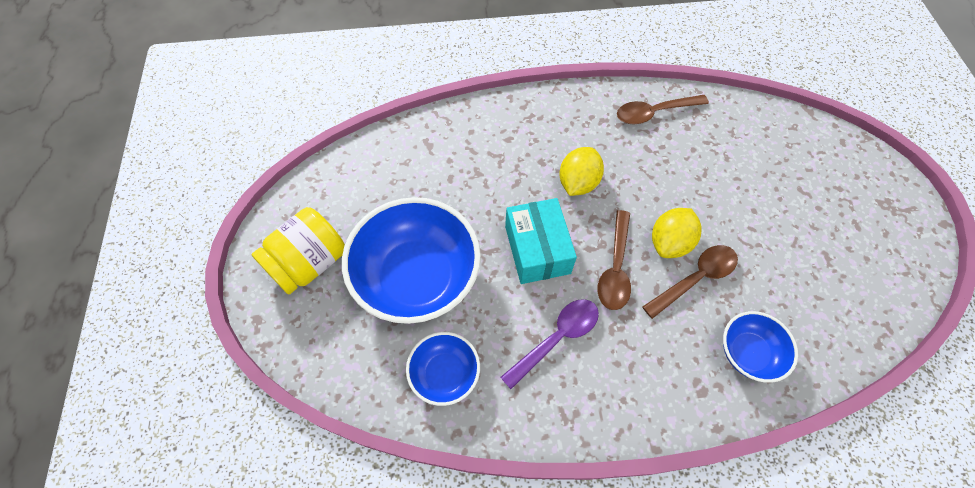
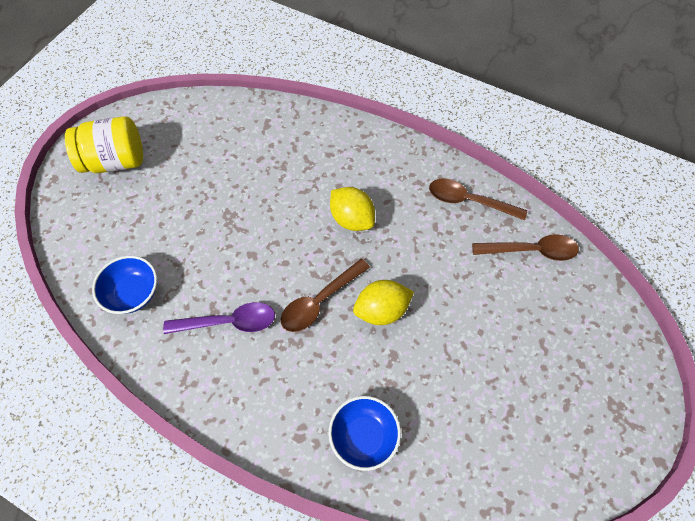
camera: 35 degrees right, 0 degrees up
(417, 277) = (174, 215): blue bowl -> none
(537, 249) = (274, 249): turquoise box -> none
(578, 183) = (352, 219): yellow lemon -> yellow lemon turned 75 degrees clockwise
(695, 279) = (375, 351): brown spoon -> brown spoon (530, 251)

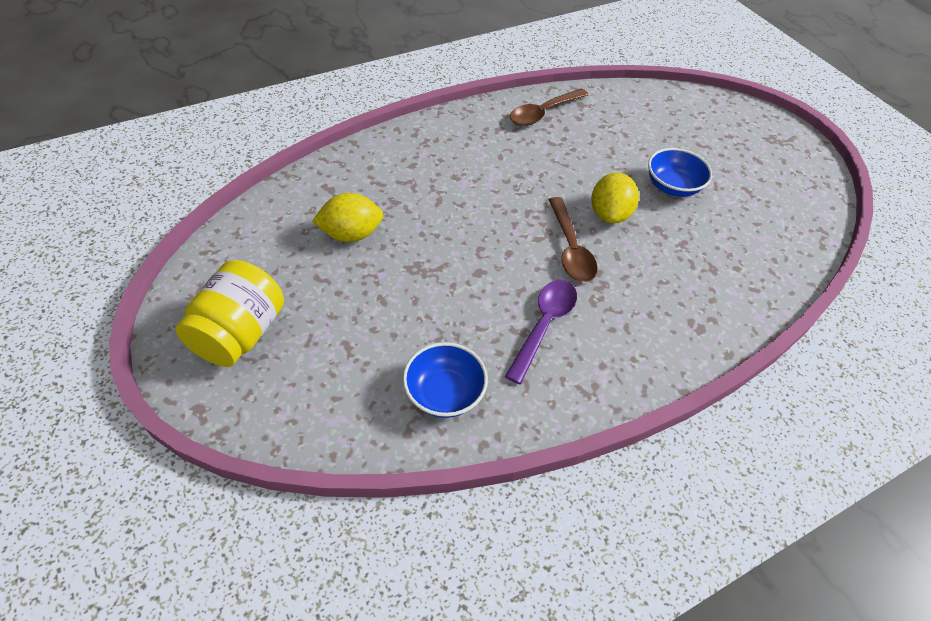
camera: 60 degrees left, 10 degrees down
(352, 219) = (500, 186): yellow lemon -> yellow lemon (351, 234)
(364, 436) = (723, 284): blue bowl -> blue bowl (672, 187)
(530, 251) = (617, 108): brown spoon -> none

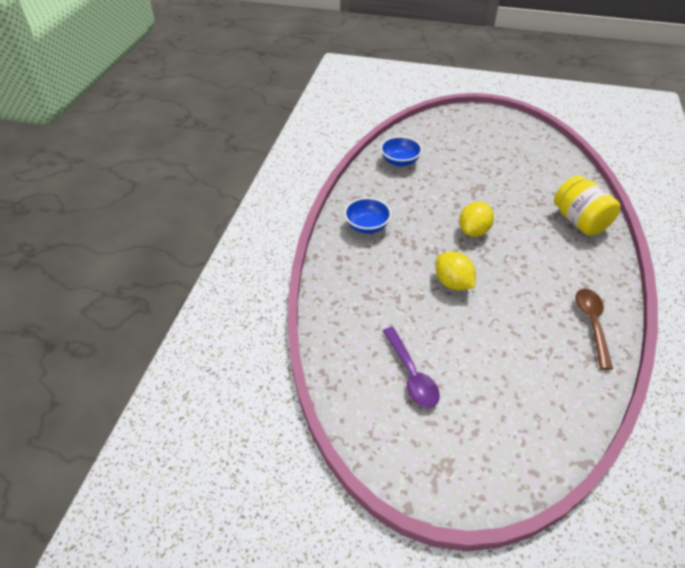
camera: 135 degrees right, 5 degrees down
(240, 333) = (486, 128): yellow jar -> yellow jar (579, 221)
(351, 234) = (524, 178): yellow lemon -> yellow lemon (473, 231)
(544, 325) = (402, 206): purple spoon -> purple spoon (411, 374)
(570, 248) = (441, 247): brown spoon -> none
(672, 187) = (449, 336): blue bowl -> blue bowl (367, 226)

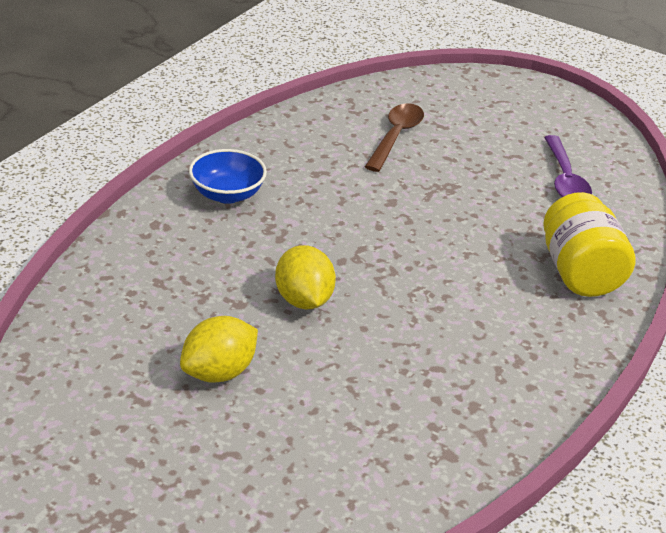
camera: 15 degrees right, 10 degrees down
(400, 161) = (344, 123): blue bowl -> none
(411, 374) = (151, 395): purple spoon -> purple spoon (565, 179)
(473, 231) = (390, 242): yellow lemon -> yellow lemon (219, 372)
(592, 324) = (486, 413): brown spoon -> brown spoon (395, 137)

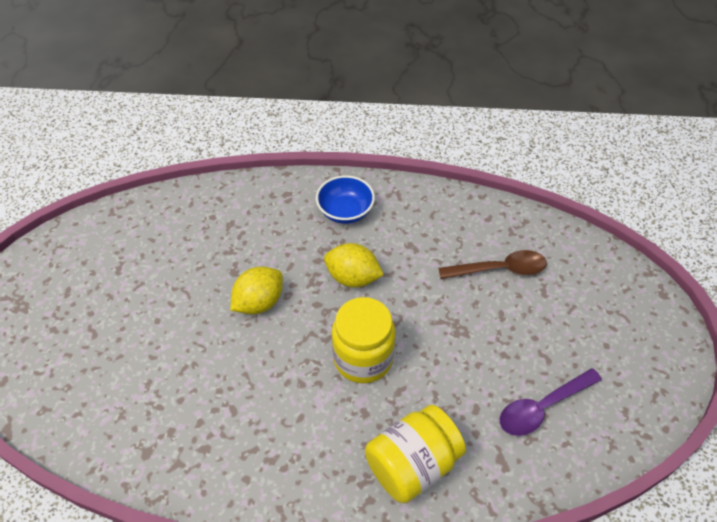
camera: 65 degrees right, 15 degrees up
(219, 372) = (162, 293): yellow lemon -> yellow lemon (353, 278)
(437, 256) = (363, 358): none -> yellow jar

